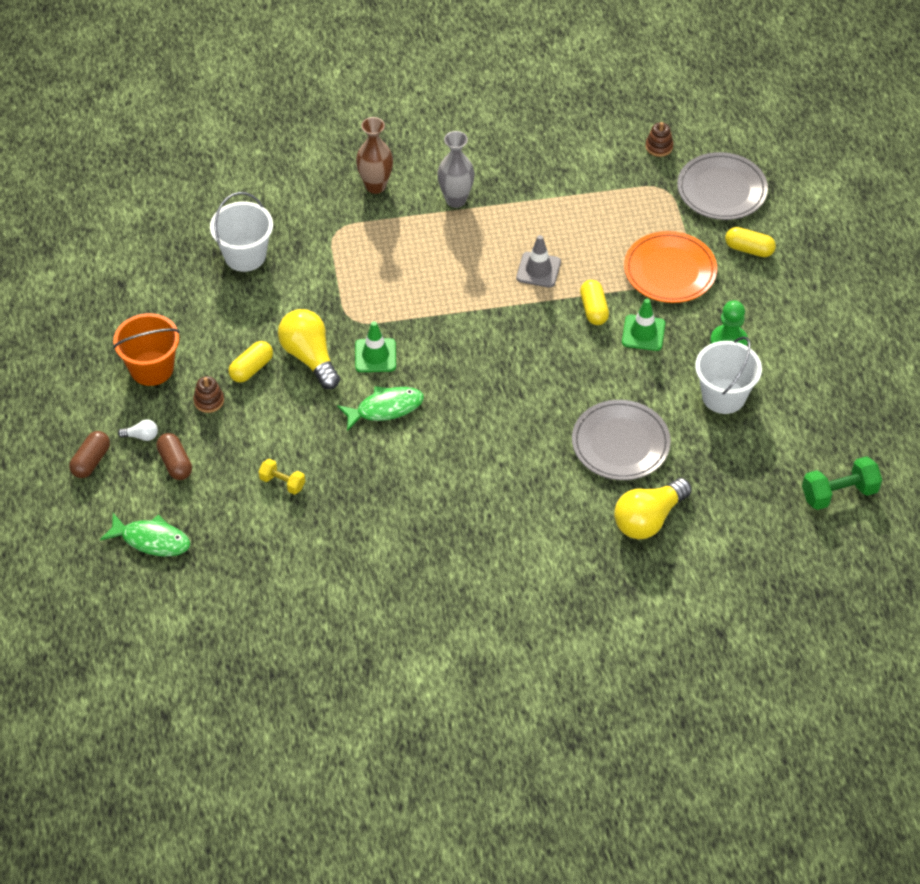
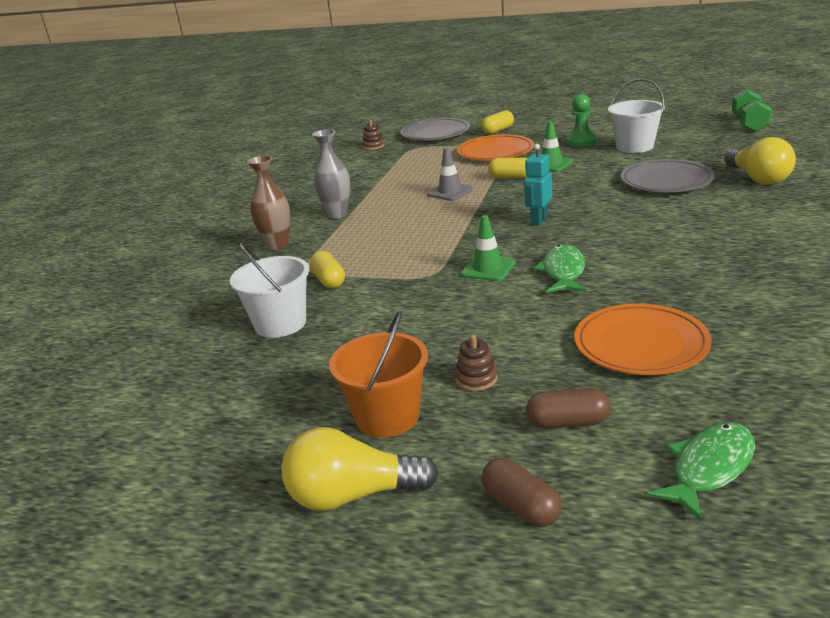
camera: 60 degrees left, 25 degrees down
(141, 436) = (501, 446): white light bulb -> none
(251, 368) = (448, 342): yellow capsule -> yellow capsule (329, 280)
(282, 482) = (641, 344): yellow dumbbell -> orange plate
(310, 357) = (461, 304): yellow light bulb -> yellow light bulb (353, 495)
(488, 363) = (538, 220): none -> turquoise robot

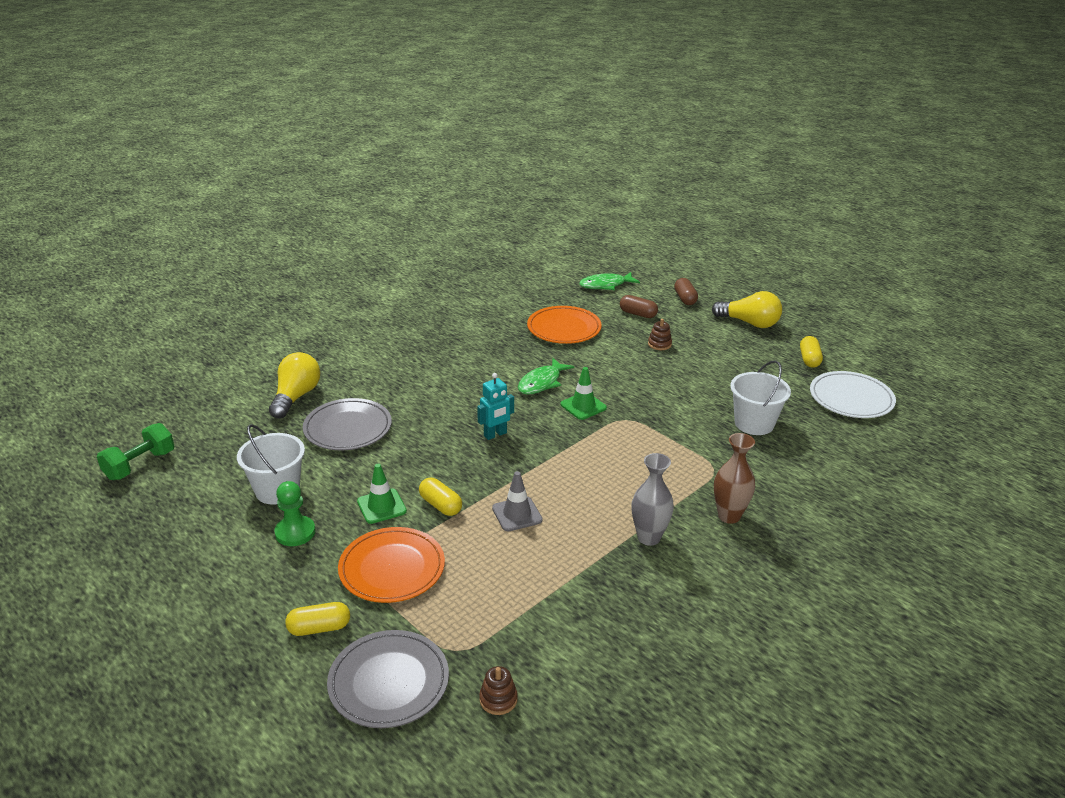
camera: 155 degrees left, 5 degrees up
(148, 407) = (851, 398): none -> white plate
(329, 280) = (702, 448): yellow capsule -> yellow capsule (809, 359)
(387, 417) = (716, 344): orange bucket -> none

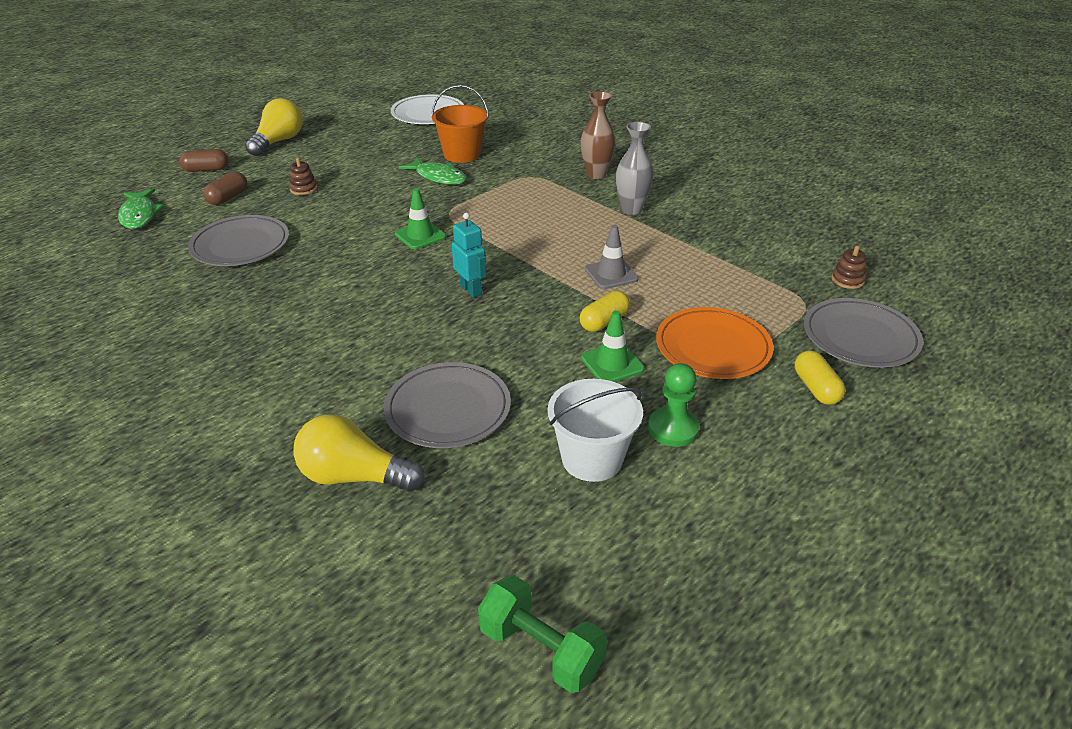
camera: 90 degrees left, 5 degrees up
(541, 383) = (366, 260): green fish -> green fish (438, 177)
(564, 328) = (240, 245): orange plate -> grey plate
(754, 423) = (462, 154): white bucket -> orange bucket
(809, 359) = (359, 122): yellow capsule -> none

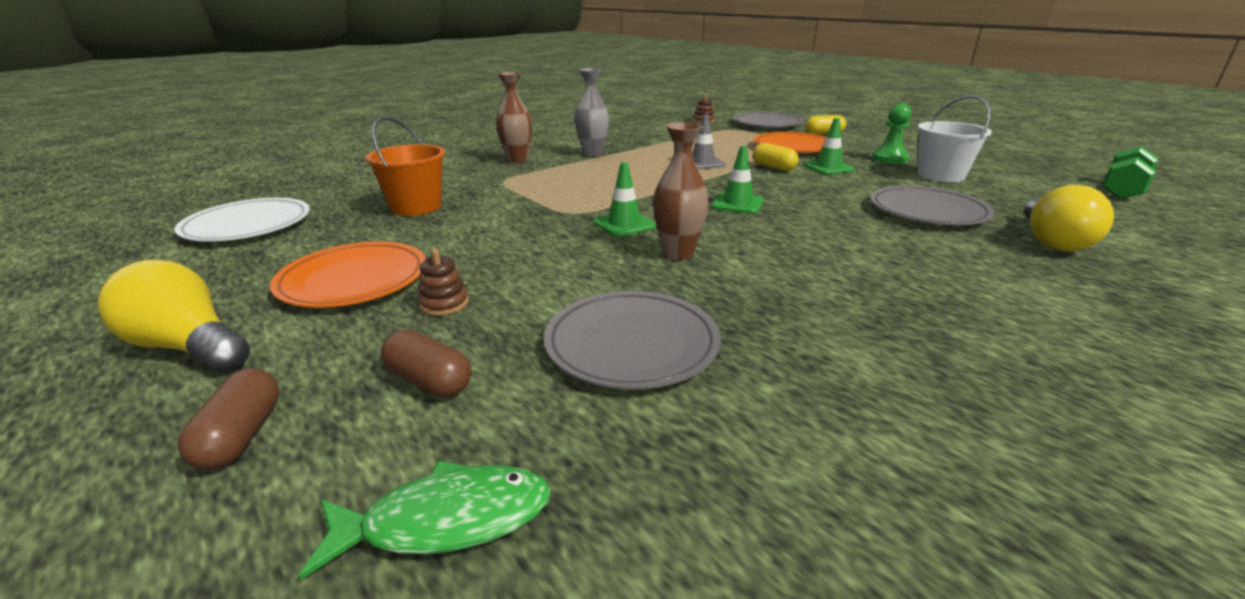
camera: 85 degrees left, 10 degrees down
(340, 160) = (354, 280): none -> orange plate
(359, 259) = (678, 253): none -> brown vase
(438, 177) = (473, 218): green fish -> none
(471, 290) = (737, 204): turquoise robot -> green traffic cone

